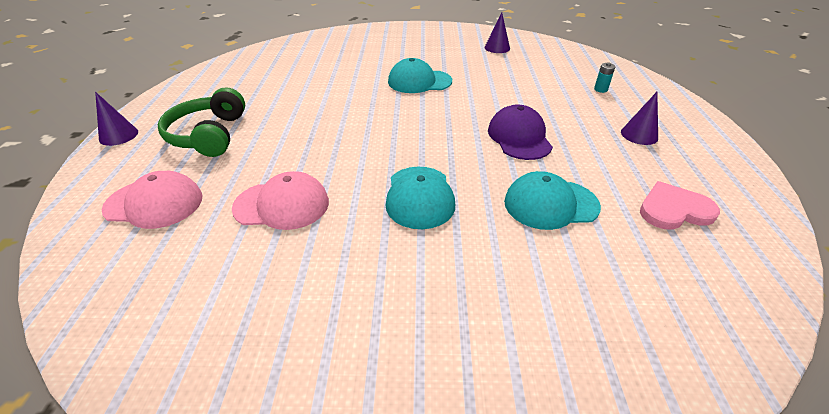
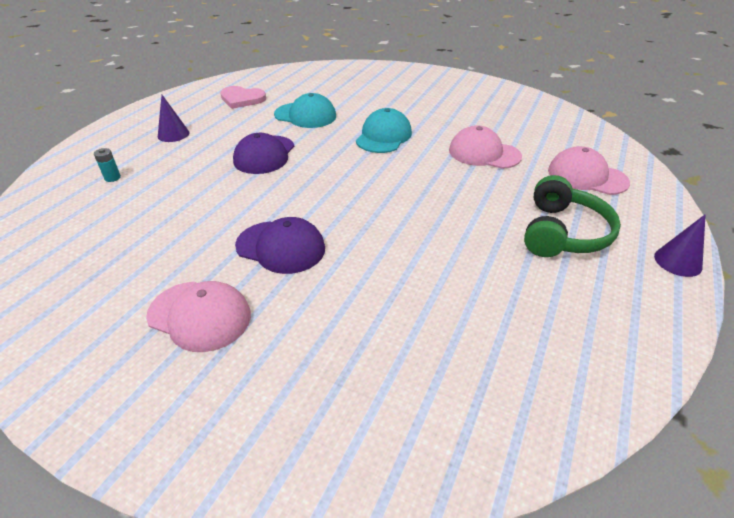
camera: 155 degrees left, 0 degrees up
(419, 81) = (281, 247): turquoise cap -> purple cap
(428, 52) = (199, 315): none -> pink cap
(497, 48) = (88, 288): purple cone -> none

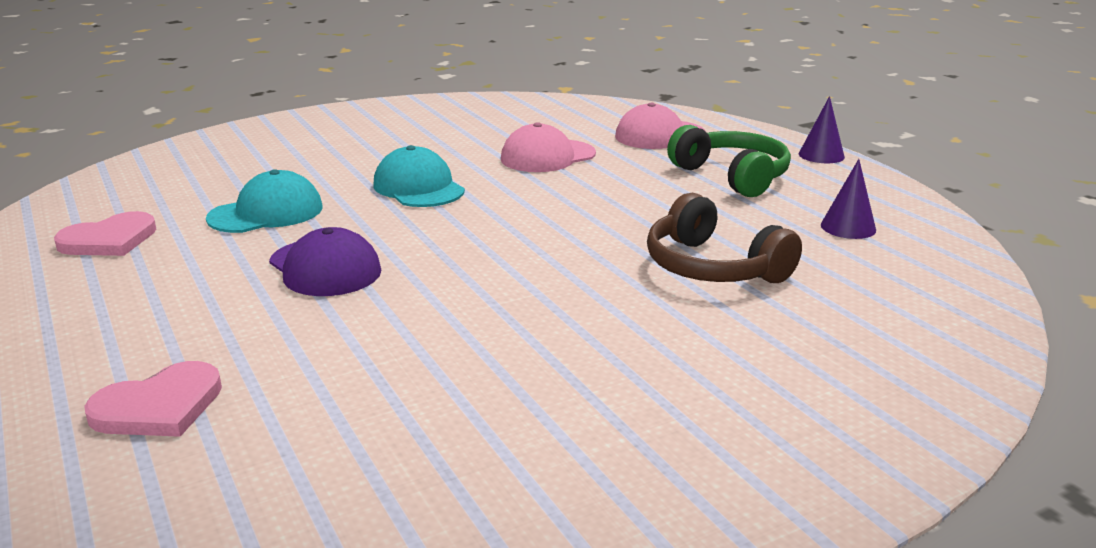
camera: 55 degrees left, 15 degrees down
(112, 178) = (159, 406): turquoise battery -> pink heart
(173, 134) = (111, 321): purple cone -> purple cone (848, 227)
(199, 315) = (646, 401): pink cap -> none
(281, 247) = (570, 314): purple cap -> none
(398, 278) = (712, 267): none -> brown headphones

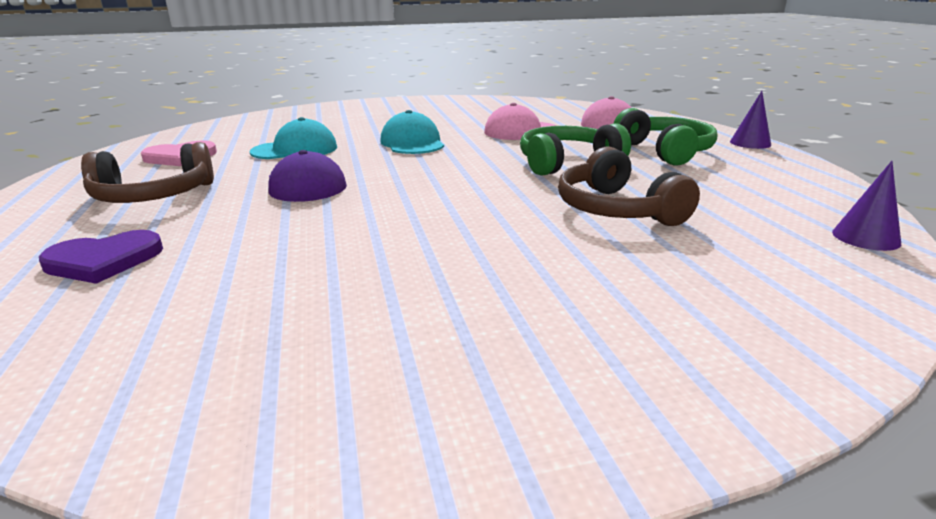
camera: 15 degrees right, 0 degrees up
(133, 308) = (153, 196): none -> brown headphones
(159, 406) = (104, 260): pink heart -> purple heart
(628, 204) = (567, 163): none -> green headphones
(848, 227) = (757, 192): purple cone -> purple cone (866, 237)

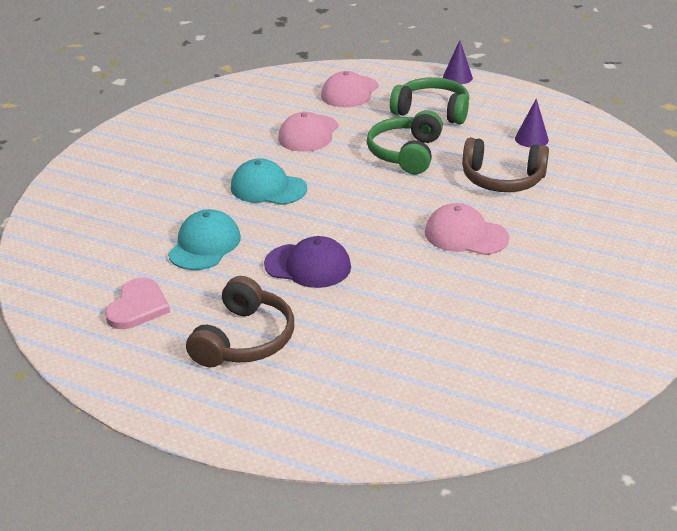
camera: 50 degrees left, 10 degrees up
(104, 260) = (364, 379): purple heart -> none
(466, 226) = (466, 235): none -> pink cap
(866, 237) = (611, 139): purple cone -> purple cone (531, 139)

